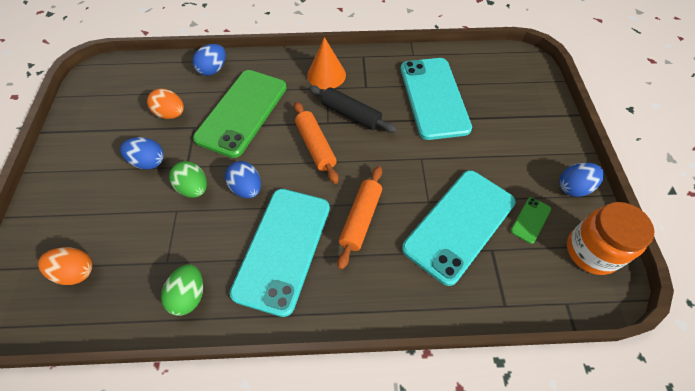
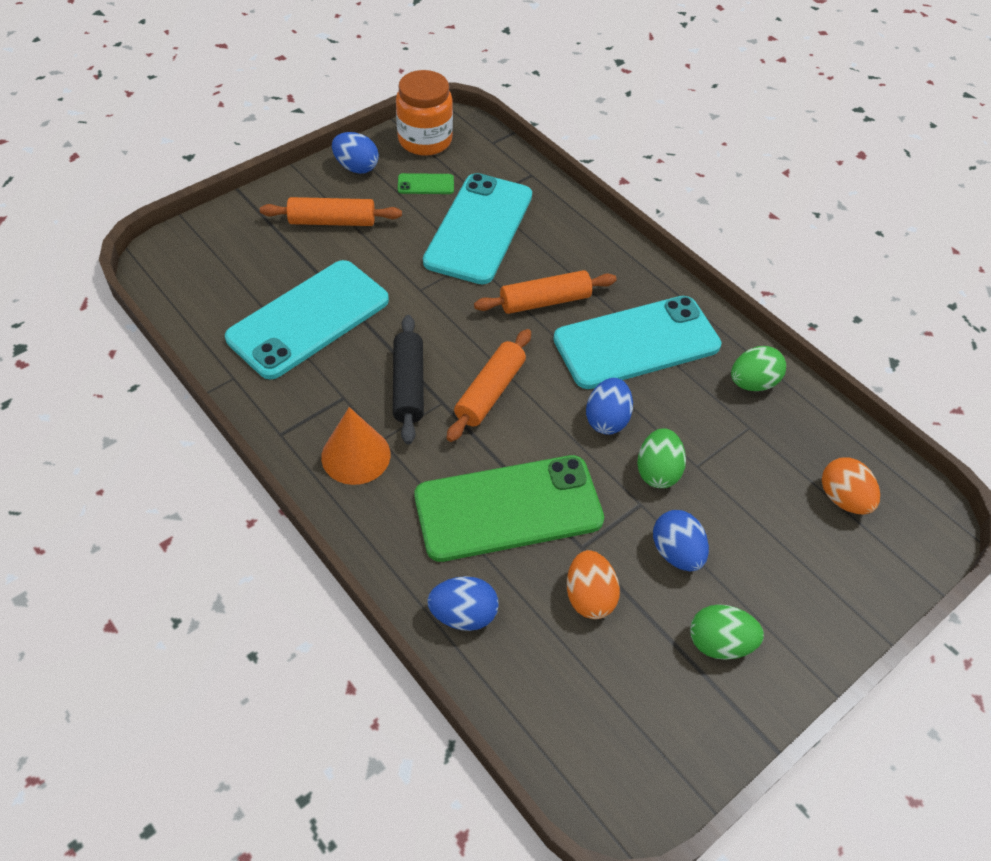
camera: 130 degrees left, 5 degrees down
(96, 146) = (719, 643): none -> green egg
(459, 225) = (479, 228): turquoise phone -> turquoise phone turned 75 degrees counterclockwise
(517, 146) = (332, 221): none -> orange rolling pin

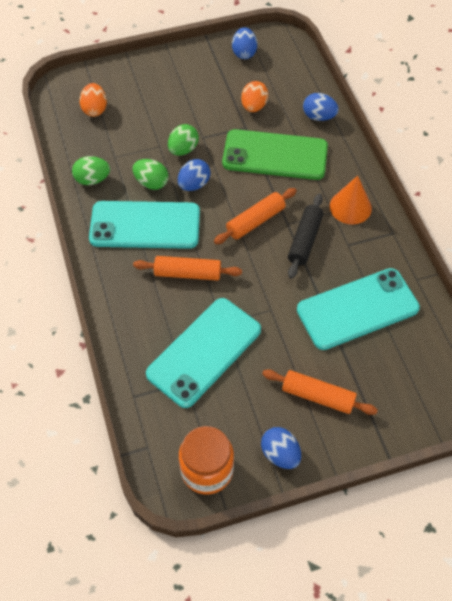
camera: 155 degrees left, 5 degrees up
(425, 184) = (227, 413): green phone -> none
(676, 552) = (199, 111): blue egg -> blue egg (244, 53)
(719, 643) = (204, 73): green egg -> green egg (151, 183)

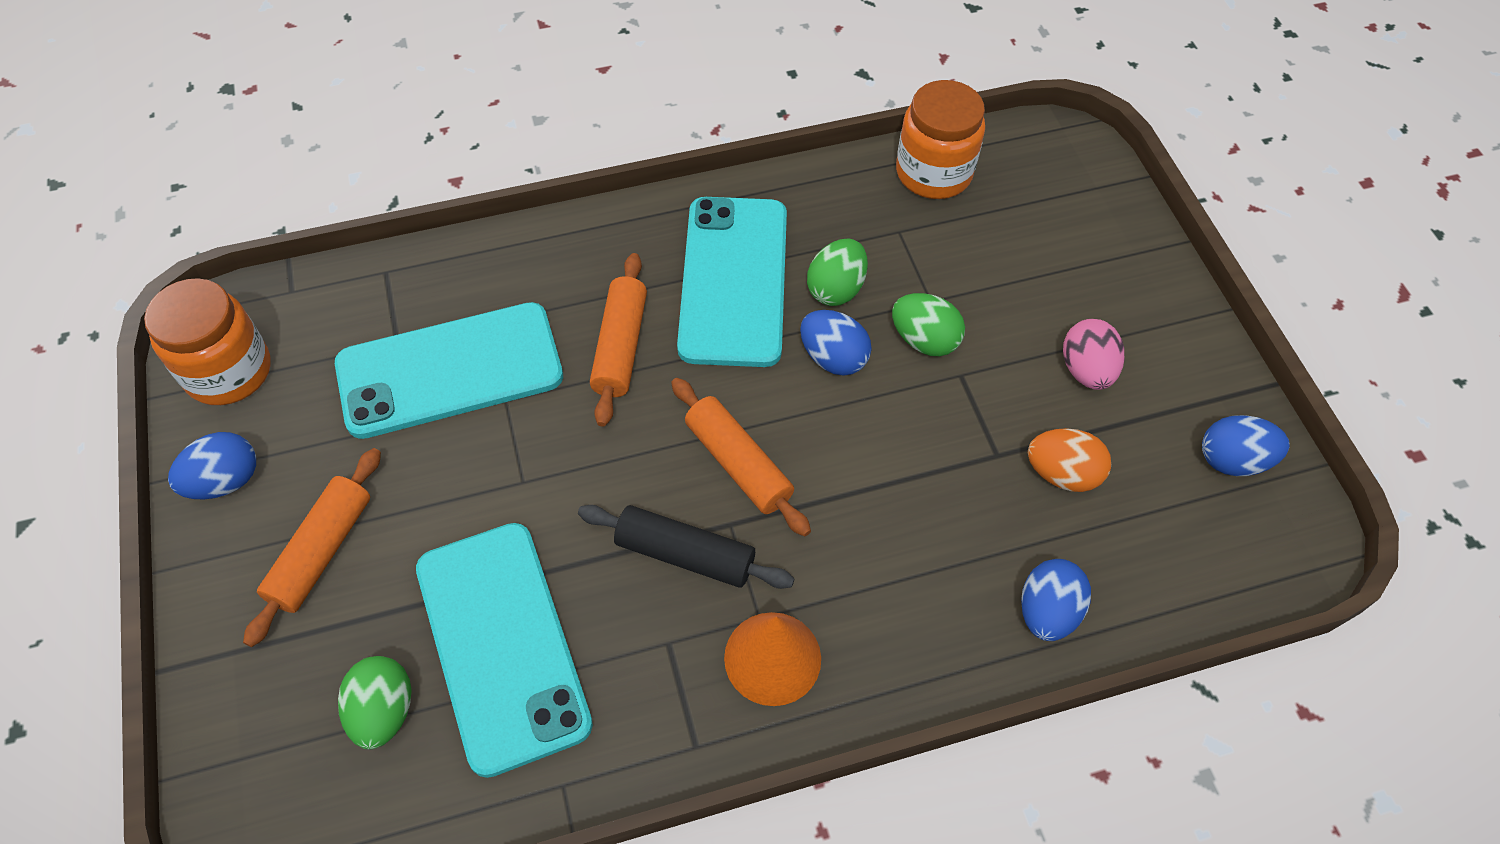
camera: 90 degrees right, 0 degrees up
(76, 141) = (933, 173): none -> orange jar
(92, 179) = (841, 201): green egg -> green egg (383, 711)
(95, 109) = (1018, 197): orange egg -> none
(199, 94) = (1086, 370): none -> pink egg
(204, 352) = (450, 370): turquoise phone -> turquoise phone turned 60 degrees counterclockwise
(275, 155) = (919, 509): green phone -> none

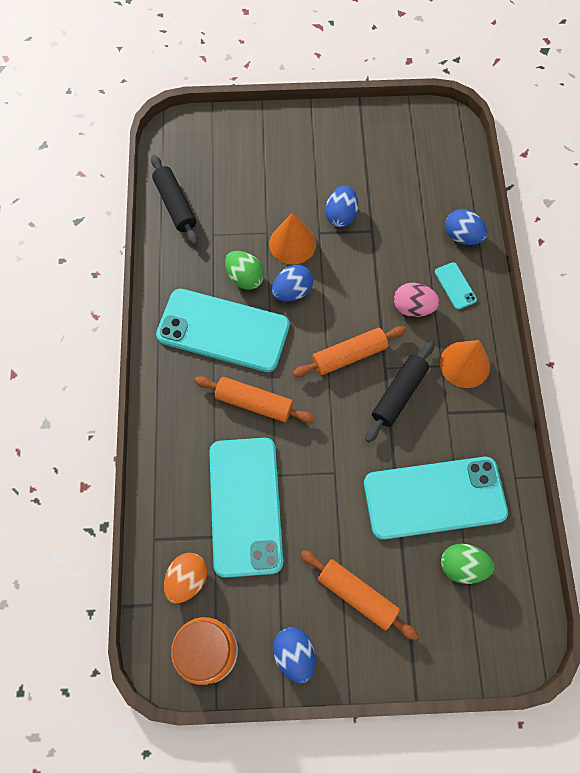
camera: 75 degrees left, 10 degrees up
(924, 340) = (292, 243): green egg -> orange cone
(933, 173) = (175, 205): orange jar -> black rolling pin
(933, 616) = (455, 286): none -> turquoise phone
(1062, 474) = (389, 205): orange egg -> orange egg (187, 579)
(1086, 370) = (331, 175): pink egg -> pink egg (413, 307)
(1232, 460) = (398, 132): blue egg -> blue egg (341, 215)

